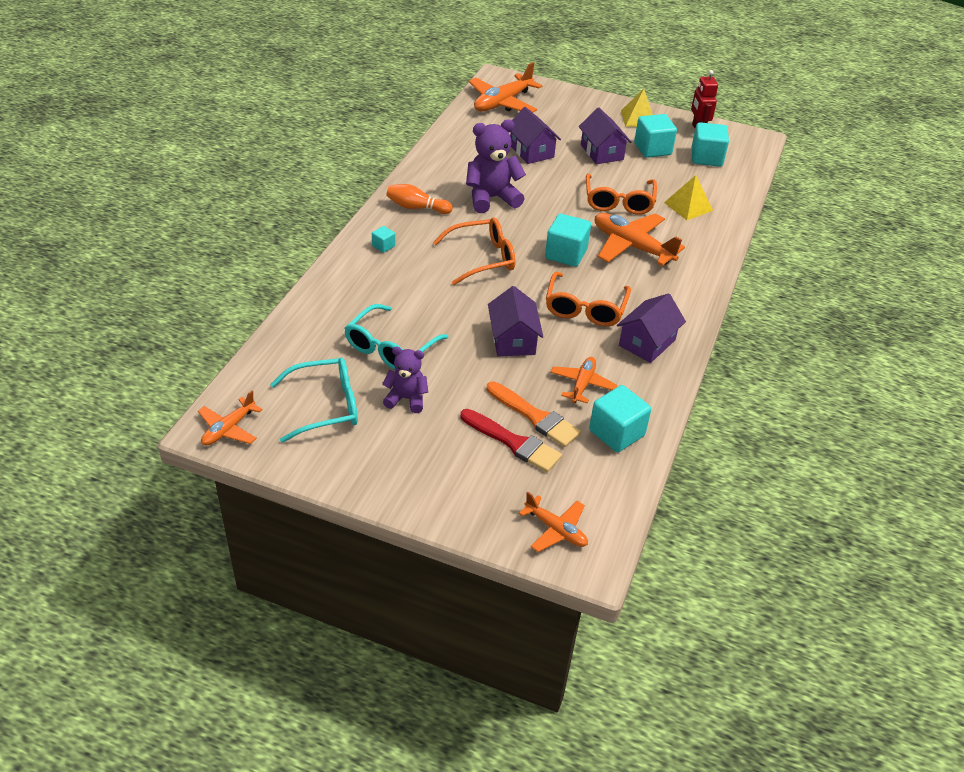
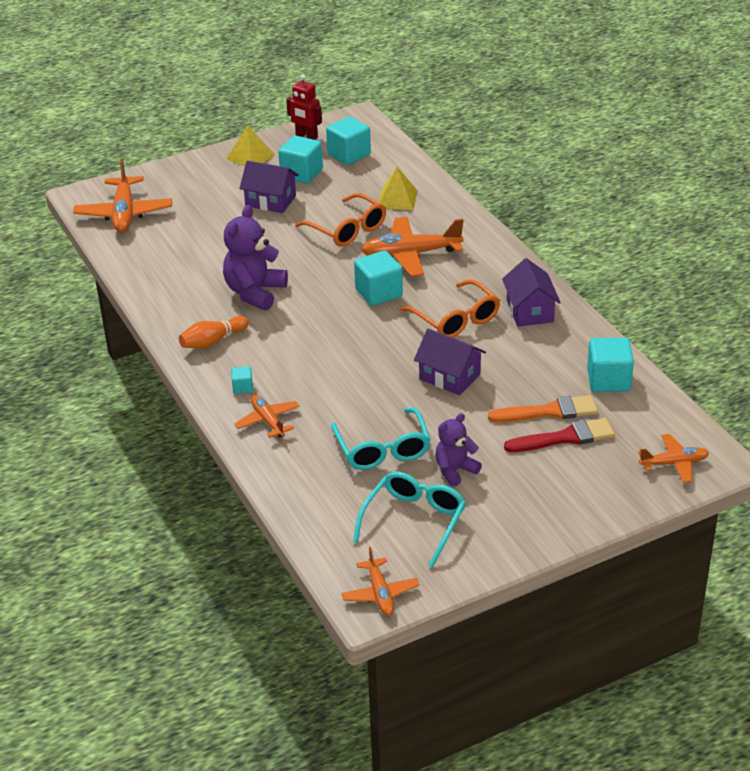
camera: 45 degrees left, 5 degrees down
(482, 258) = (329, 340): orange glasses -> none
(531, 151) = (218, 236): purple house -> none
(582, 384) = (540, 368): orange plane -> orange plane (268, 421)

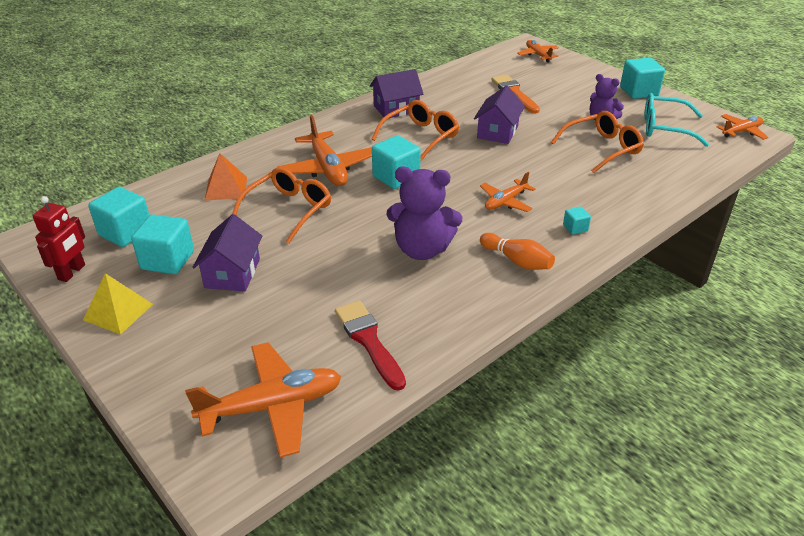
camera: 105 degrees left, 0 degrees up
(268, 421) = (609, 205): orange plane -> orange plane (505, 201)
(382, 449) = (602, 149): turquoise glasses -> orange glasses
(397, 199) = (226, 188): yellow pyramid -> orange pyramid
(565, 438) = (538, 86): red brush -> red brush (369, 341)
(608, 380) = (467, 77): turquoise cube -> turquoise cube (639, 92)

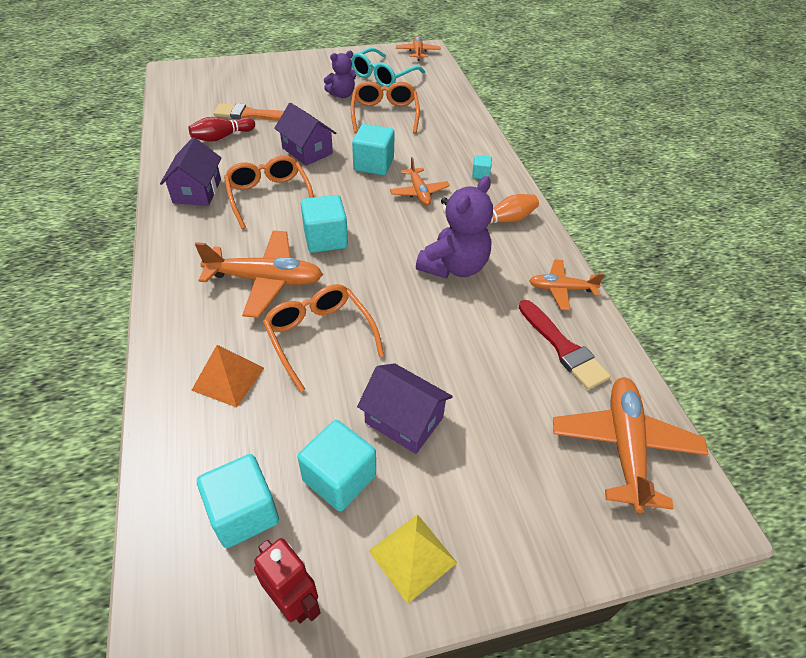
camera: 65 degrees left, 10 degrees up
(369, 341) = (563, 348): red brush -> red brush turned 120 degrees counterclockwise
(469, 93) = (222, 137): none -> red bowling pin
(538, 55) = (199, 74): orange plane -> orange plane (561, 289)
(639, 92) = (320, 61): turquoise cube -> turquoise cube (373, 164)

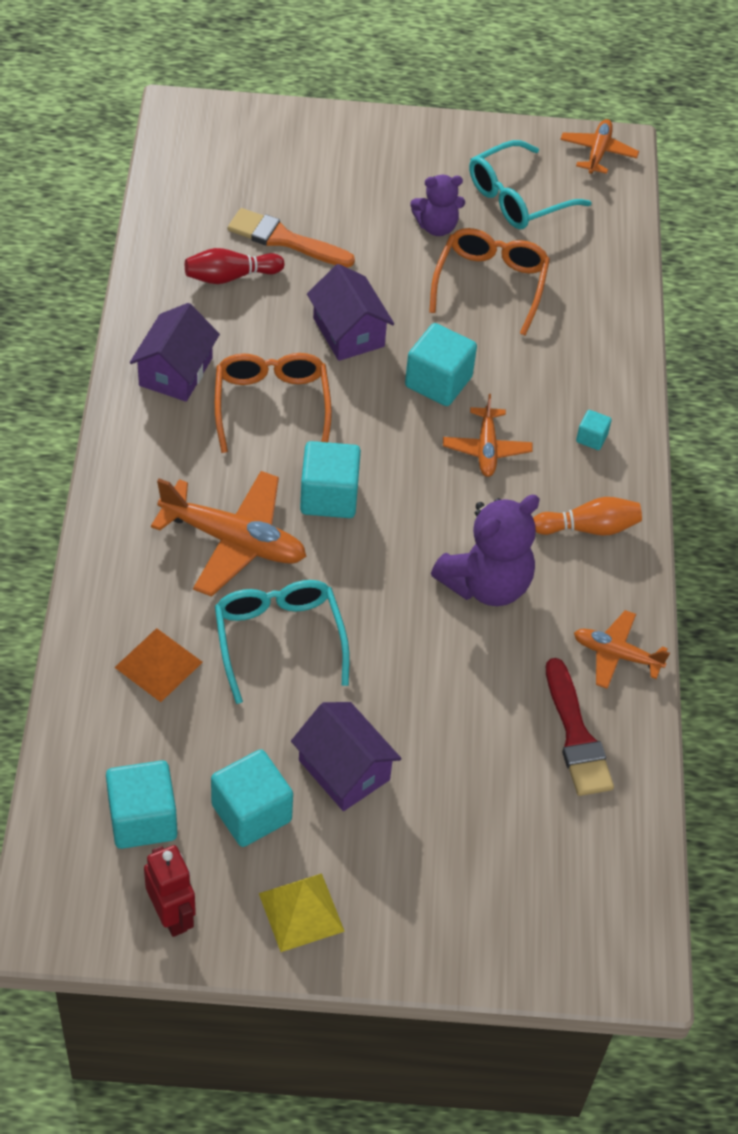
camera: 15 degrees right, 5 degrees up
(319, 337) = (279, 639): orange glasses -> turquoise glasses
(624, 446) = (586, 872): orange plane -> none

